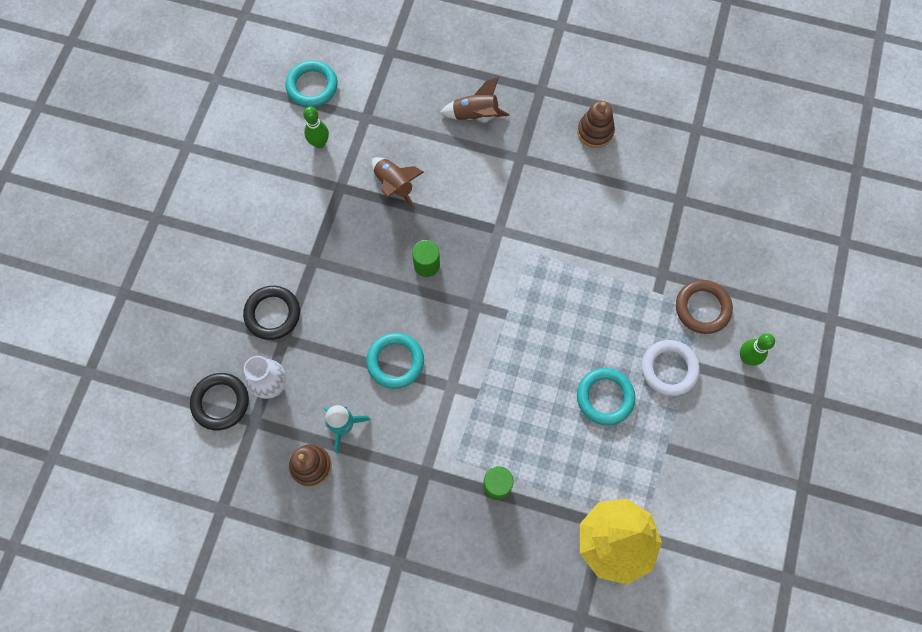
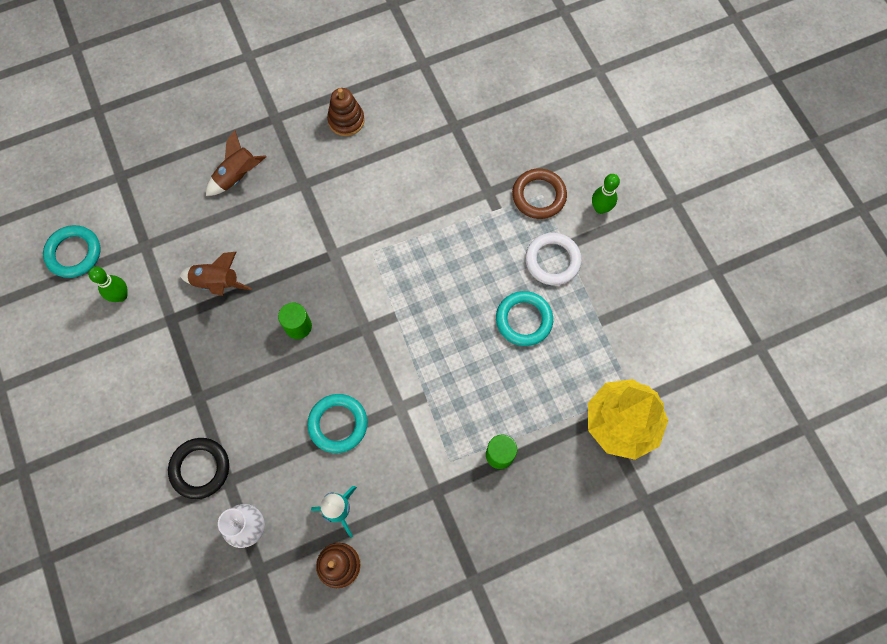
camera: 40 degrees left, 0 degrees up
(220, 402) = (216, 578): black ring -> none

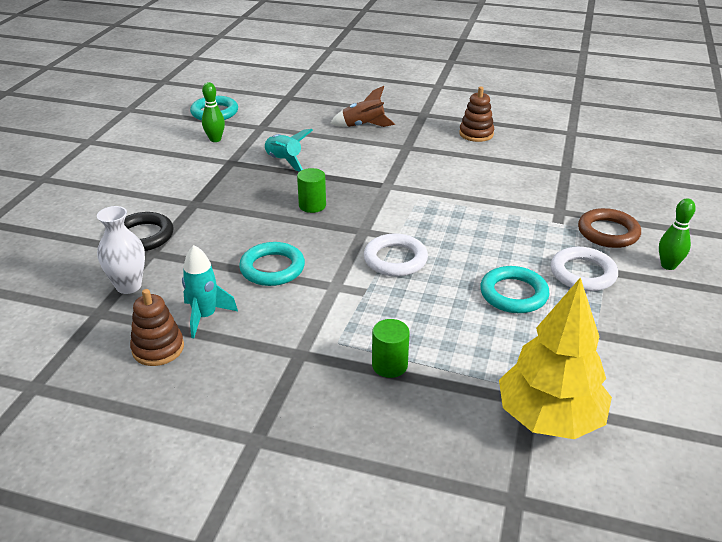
camera: 40 degrees right, 35 degrees down
(217, 283) = (284, 161): brown rocket -> turquoise rocket
(416, 344) = (395, 259): none -> white ring

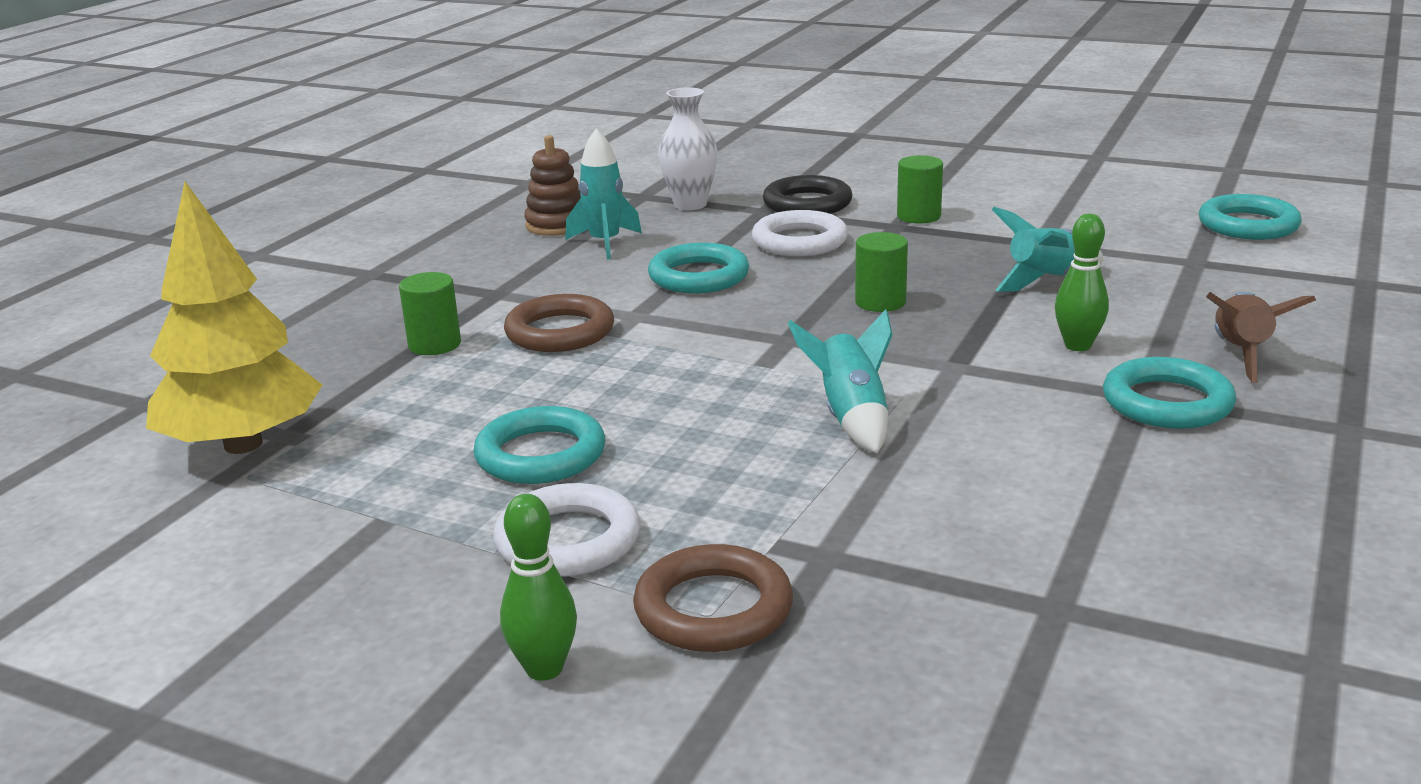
camera: 100 degrees right, 10 degrees down
(179, 196) = (918, 216): none -> green cylinder
(215, 139) = (1128, 230): green bowling pin -> green bowling pin (1078, 346)
(362, 312) = (560, 332): none -> brown ring
(395, 259) = (689, 361): white ring -> white ring (799, 241)
(411, 142) = (1167, 402): none -> turquoise ring
(445, 209) = (851, 417): none -> turquoise rocket
(476, 134) = (1248, 492): brown stacking toy -> none

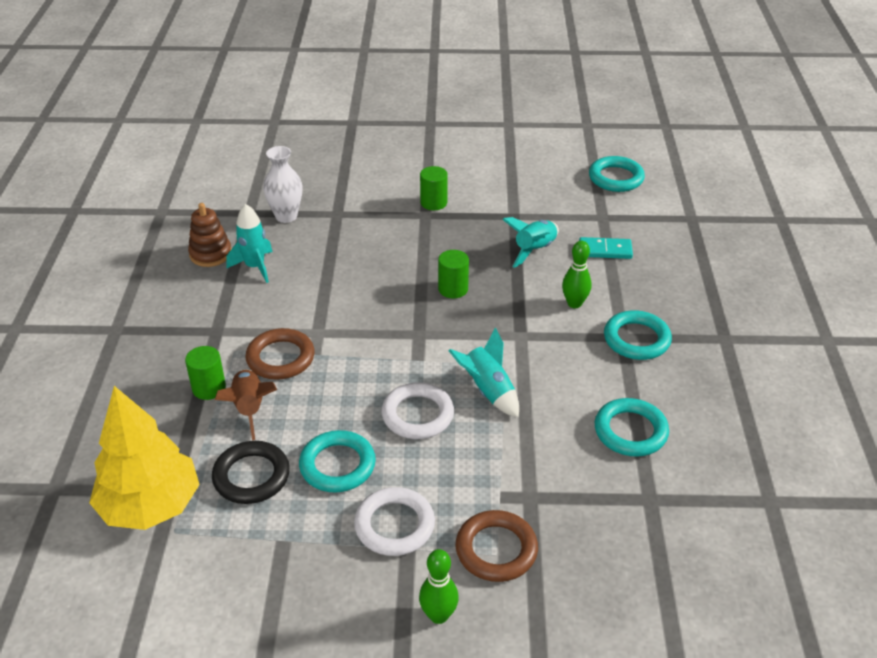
camera: 25 degrees left, 15 degrees up
(699, 276) = (334, 287): turquoise ring -> turquoise ring (630, 431)
(799, 241) = (376, 241): white ring -> white ring (417, 415)
(807, 204) = (360, 202): black ring -> black ring (251, 476)
(1175, 297) = (605, 250): none -> turquoise domino
(1241, 354) = (655, 292): brown rocket -> brown rocket (249, 408)

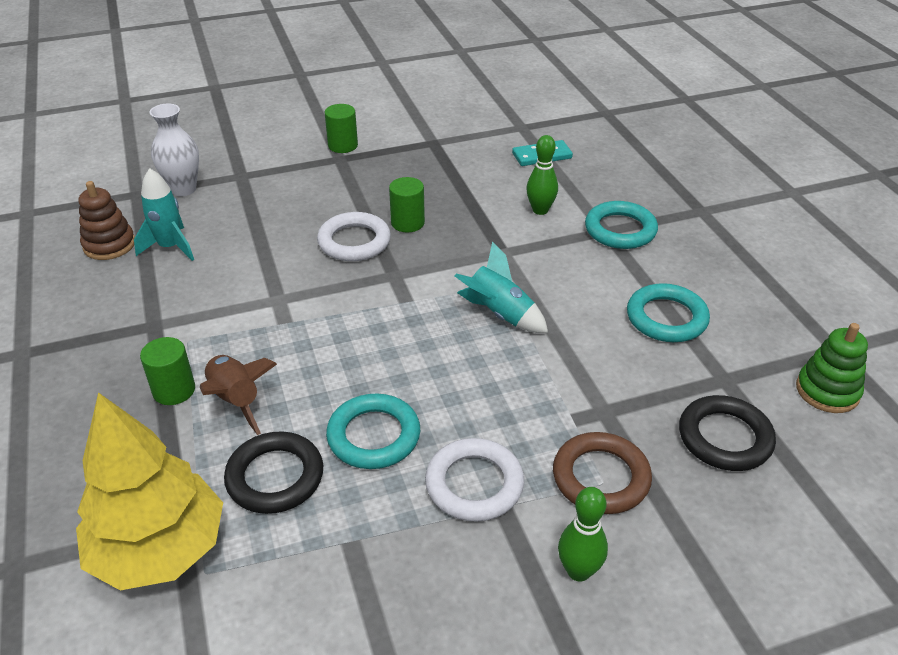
camera: 20 degrees left, 0 degrees up
(280, 358) = (247, 336): brown ring -> none
(417, 415) = (437, 358): white ring -> white ring (354, 242)
(534, 250) = (472, 169): turquoise rocket -> none
(616, 178) = (514, 91): turquoise ring -> none
(618, 548) = (725, 438): none -> black ring
(736, 535) = (827, 391): none -> green stacking toy

